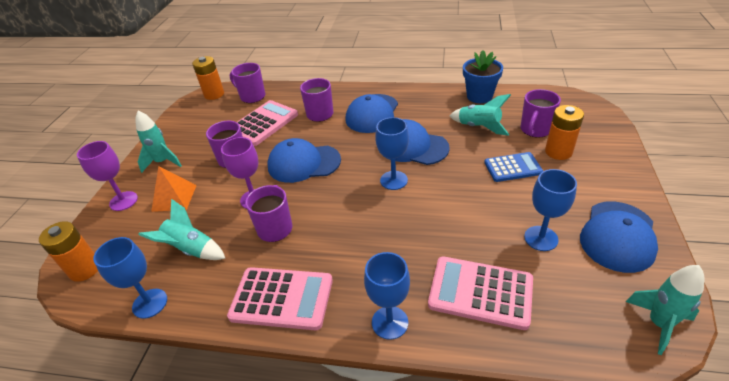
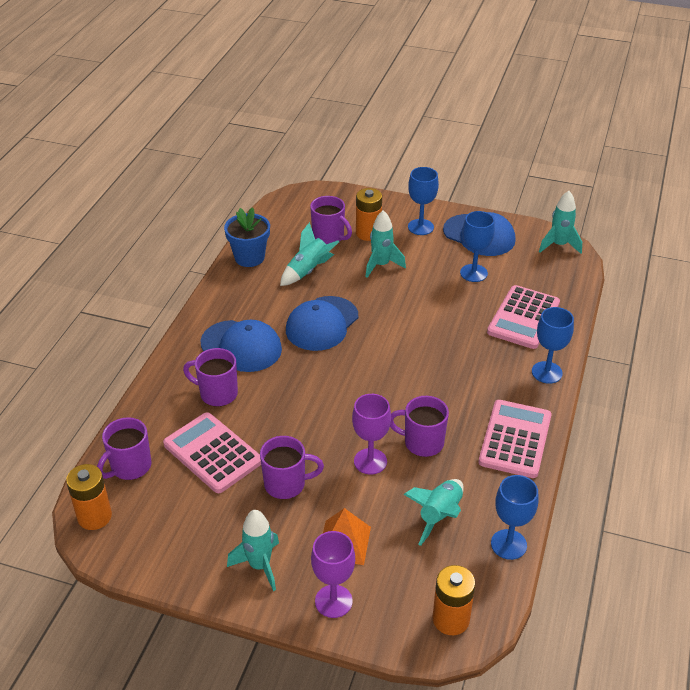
camera: 85 degrees left, 0 degrees up
(303, 163) = (318, 415): blue cap -> none
(393, 180) = (373, 346): blue goblet -> blue goblet (420, 227)
(512, 167) = (381, 265): blue calculator -> turquoise rocket

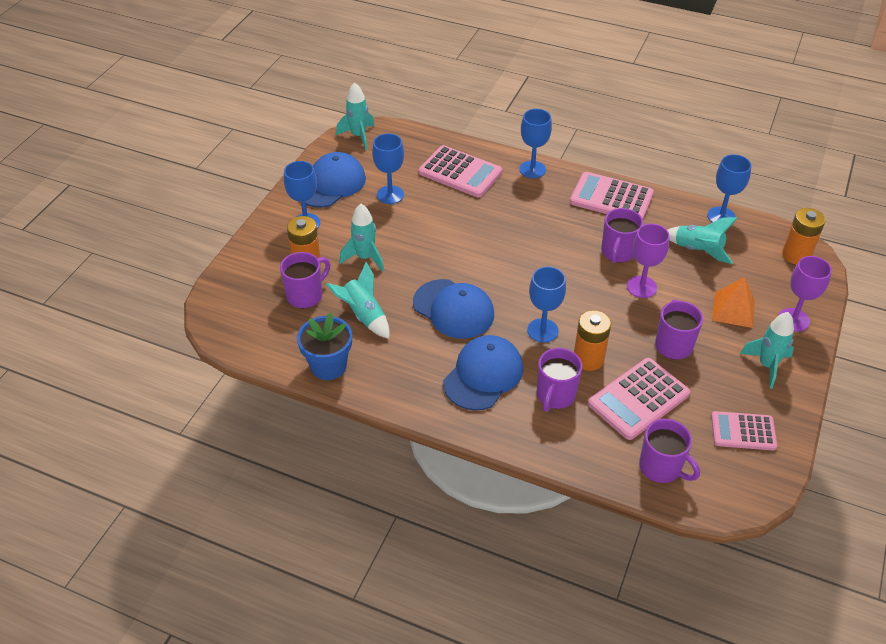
camera: 85 degrees left, 5 degrees up
(94, 516) = (729, 494): orange battery -> orange battery (588, 359)
(169, 534) = (743, 431): none -> pink calculator
(299, 384) = (542, 330): none -> blue goblet

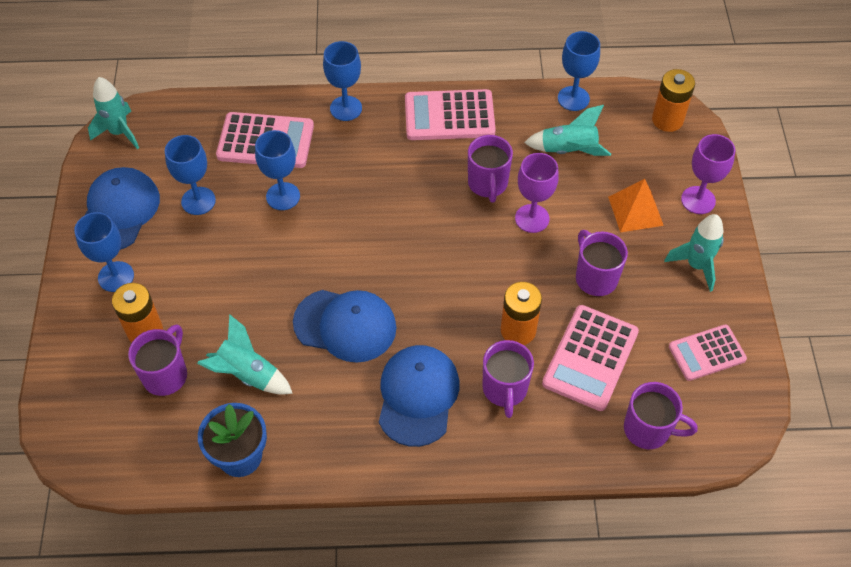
camera: 25 degrees left, 10 degrees up
(365, 258) = (211, 297): turquoise rocket -> none
(542, 330) = (454, 314): blue goblet -> blue goblet (283, 196)

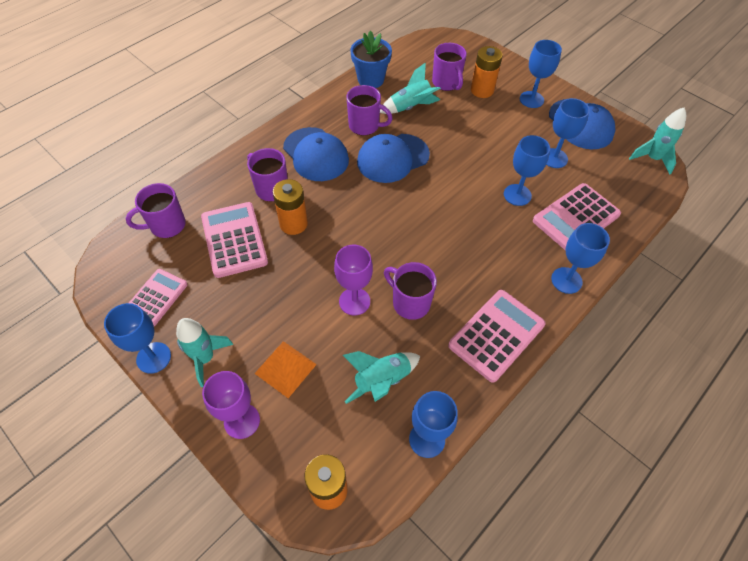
camera: 135 degrees right, 0 degrees up
(595, 277) = (273, 293): purple mug -> purple mug (365, 126)
(741, 298) = (153, 357): none -> blue goblet

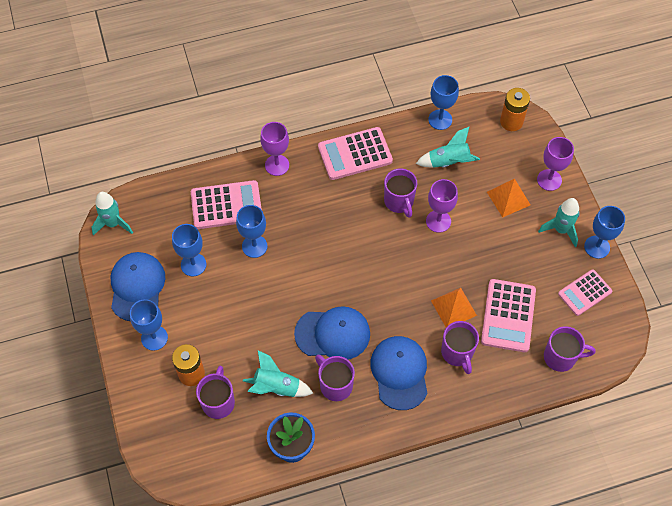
camera: 150 degrees left, 5 degrees up
(293, 224) = (453, 308): orange battery -> orange pyramid
(566, 280) = (277, 165): blue goblet -> purple goblet

